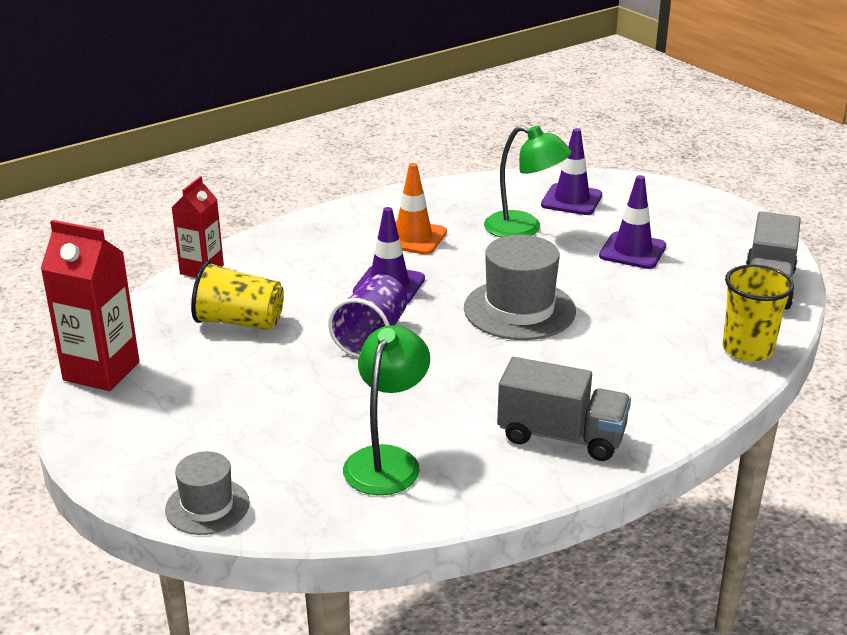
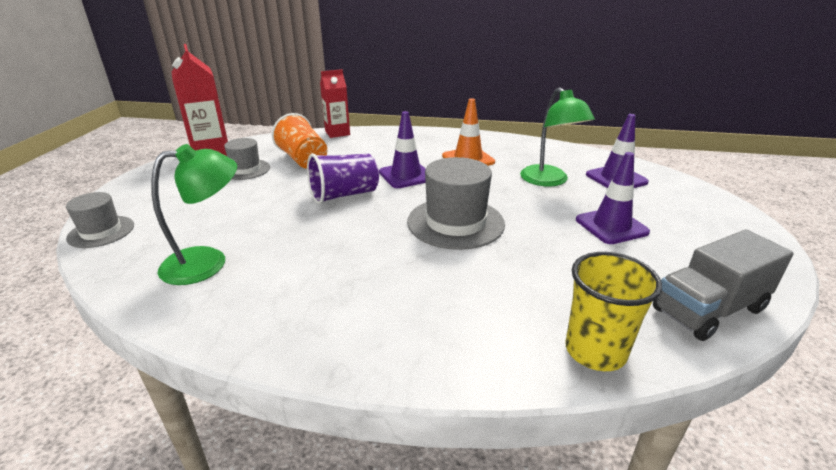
camera: 45 degrees right, 0 degrees up
(199, 366) = (246, 169): none -> grey hat
(239, 322) = (303, 160): yellow cup -> orange cup
(561, 436) = (320, 317): grey truck -> none

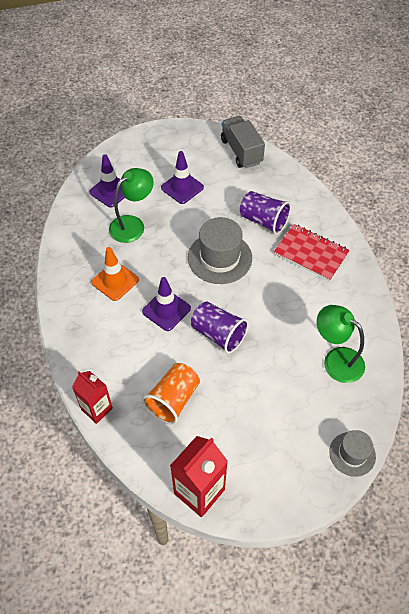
camera: 115 degrees left, 25 degrees up
(246, 169) = (215, 433): grey hat -> none
(400, 307) = (311, 253): none -> red notebook
(505, 280) = (263, 221): none -> purple cup
(595, 351) = (293, 183): yellow cup -> none
(708, 309) = (241, 151): grey truck -> grey truck turned 150 degrees counterclockwise

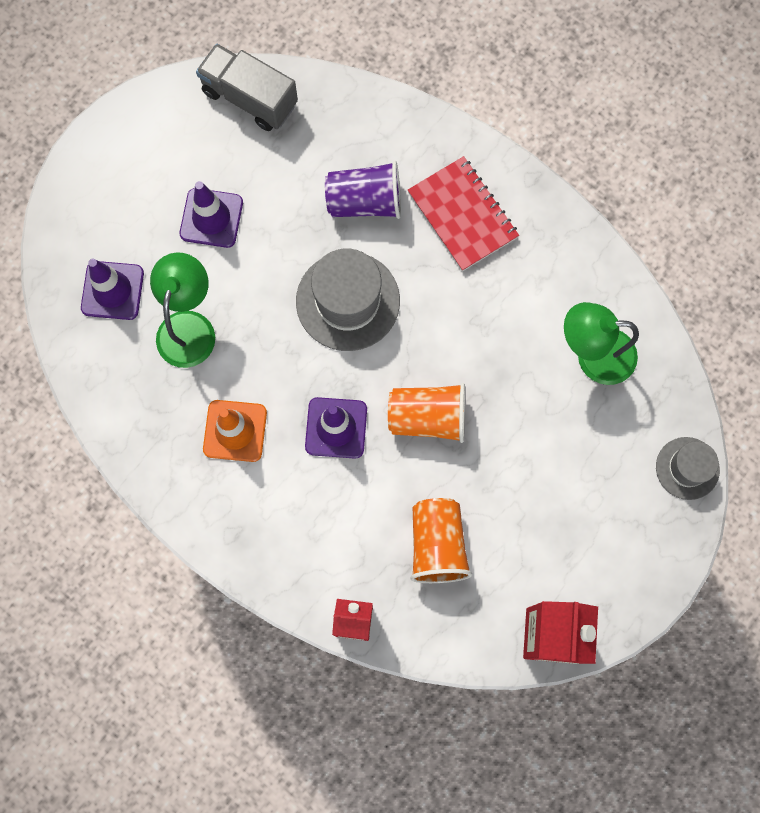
camera: 35 degrees left, 20 degrees up
(218, 334) = (427, 417): purple cup -> orange cup
(311, 253) = (462, 215): red notebook -> red notebook turned 60 degrees clockwise

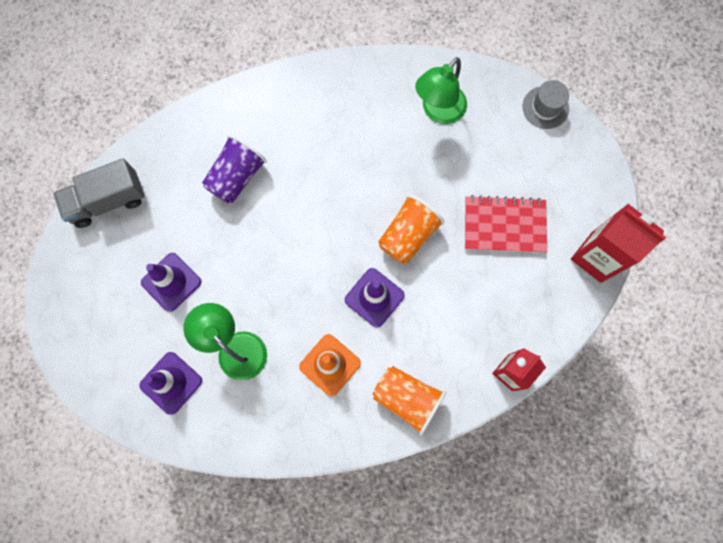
camera: 55 degrees left, 0 degrees up
(348, 301) = (295, 233): grey hat -> none
(437, 545) = (494, 286): orange cup -> orange cup (407, 398)
(462, 215) = (291, 125): red notebook -> red notebook (504, 226)

